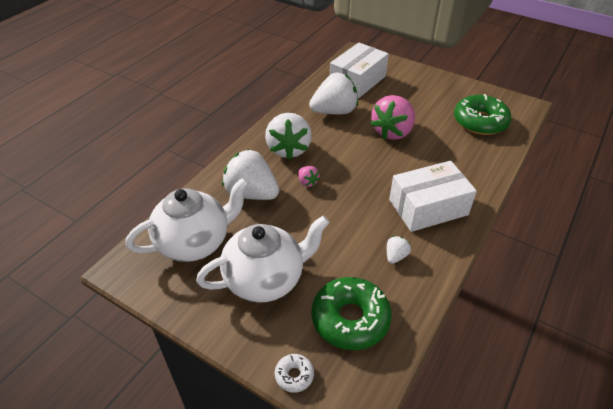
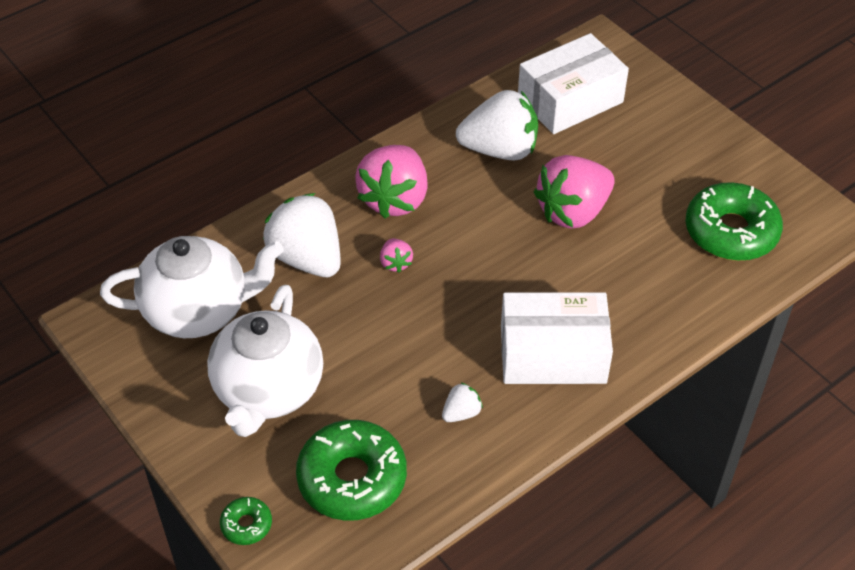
camera: 20 degrees right, 5 degrees up
(265, 279) = (268, 391): white teapot -> white teapot turned 105 degrees clockwise
(288, 149) = (394, 199): white strawberry -> pink strawberry
(294, 375) = (246, 525): white donut -> green donut

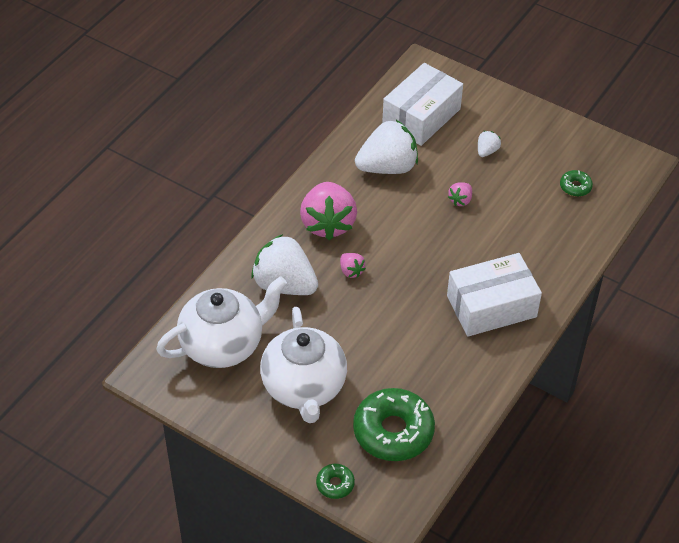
camera: 20 degrees left, 0 degrees up
(461, 413) = (447, 365): white strawberry -> white strawberry (487, 151)
(573, 212) = (460, 200): pink strawberry -> pink strawberry, size x0.44
(731, 231) = (575, 187): green donut -> green donut, size x0.46

